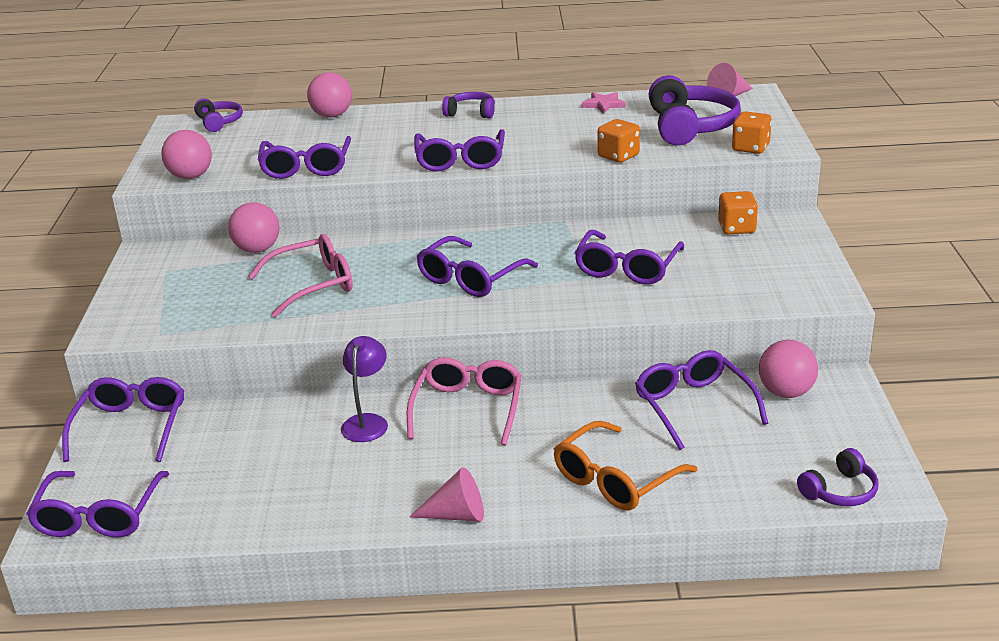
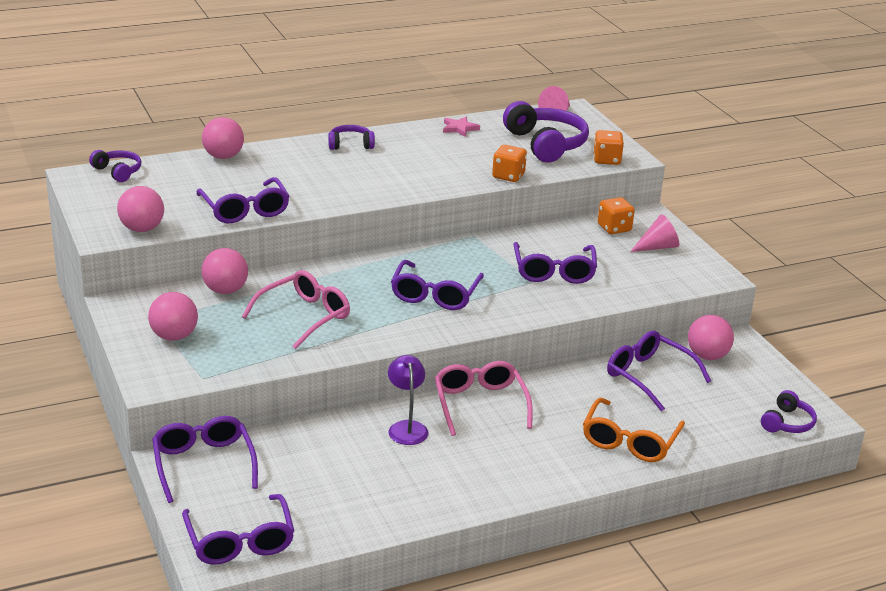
camera: 25 degrees left, 0 degrees up
(169, 289) = (174, 336): none -> pink ball
(456, 515) = (532, 487): pink cone -> pink cone (657, 247)
(460, 160) = (378, 191): purple glasses -> none

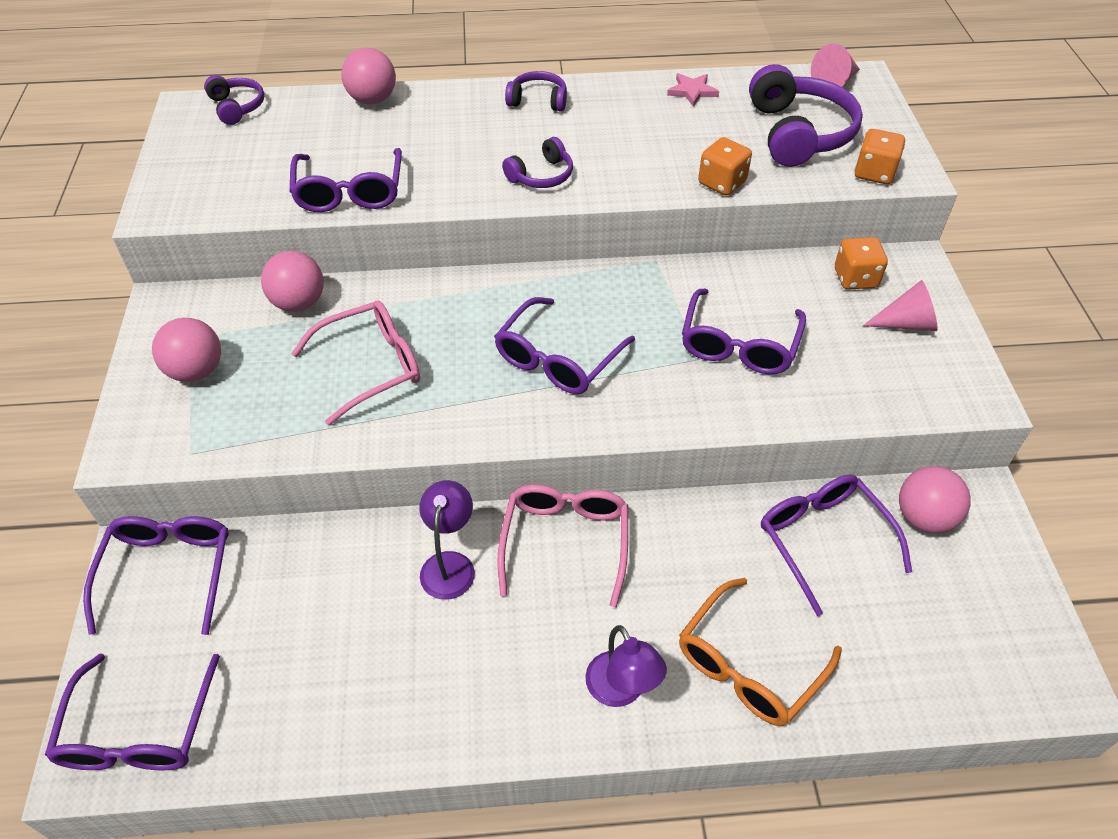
camera: 20 degrees right, 20 degrees up
(142, 229) = (208, 205): pink ball -> none
(555, 466) = (621, 690): none -> purple lamp
(787, 423) = (1006, 685): purple headphones -> purple headphones (541, 175)

